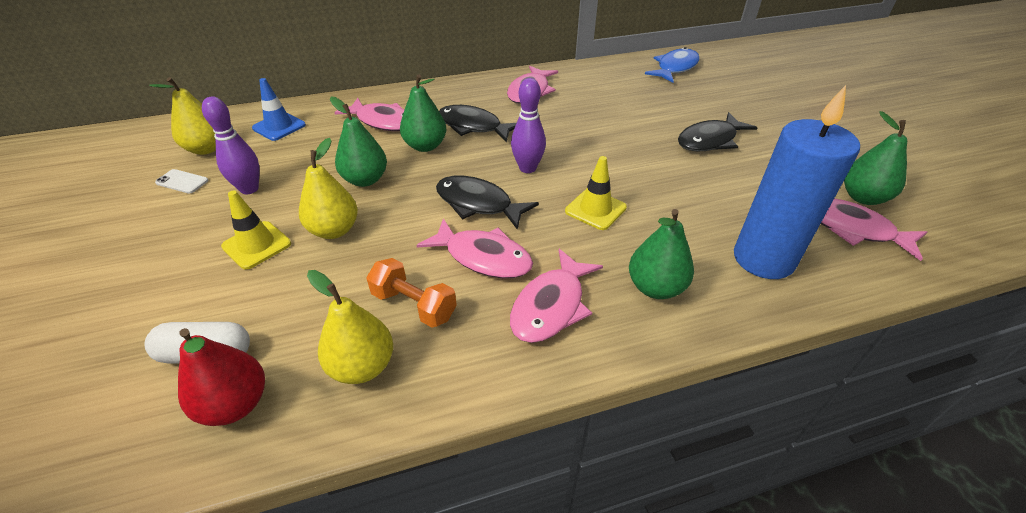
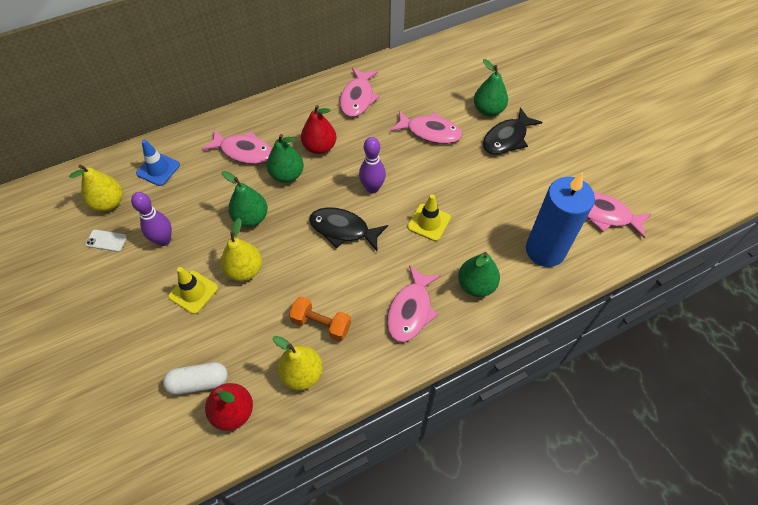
camera: 10 degrees left, 15 degrees up
(473, 126) = (319, 147): black fish -> red pear
(483, 257) = (358, 278): pink fish -> pink fish (430, 132)
(675, 68) = (475, 51): blue fish -> none
(863, 197) = (614, 183): green pear -> green pear (488, 110)

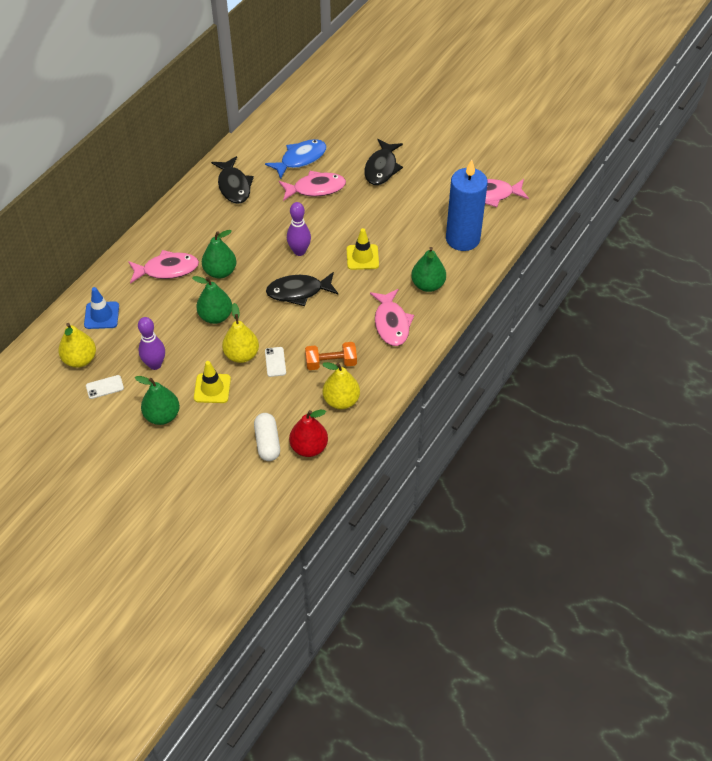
camera: 30 degrees left, 5 degrees down
(199, 382) = (267, 442): white capsule -> white capsule turned 60 degrees counterclockwise
(269, 294) = (275, 362): none -> white phone
(319, 147) = (231, 239): red pear -> none
(358, 98) = (234, 186): pink fish -> black fish
(435, 97) = (300, 159): none -> blue fish
(488, 110) = (352, 151): green pear -> green pear (162, 416)

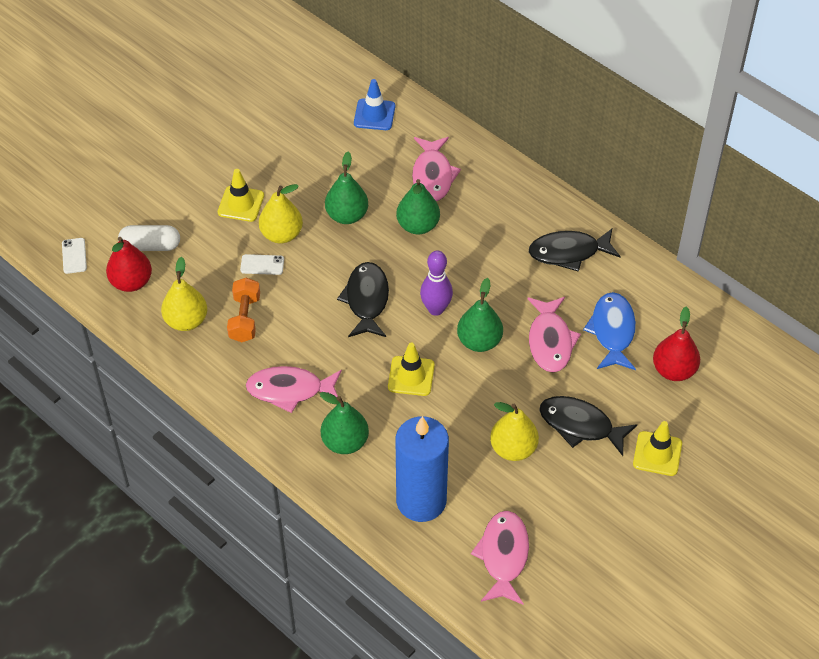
camera: 100 degrees right, 0 degrees up
(80, 359) = (315, 95): yellow pear -> yellow pear (513, 449)
(105, 387) = (270, 114): white phone -> white phone (74, 256)
(155, 364) = (289, 157): purple bowling pin -> none
(162, 416) = (216, 159): green pear -> green pear (479, 341)
(300, 159) = (612, 331): blue fish -> blue fish turned 150 degrees counterclockwise
(327, 128) = (674, 370): none -> red pear
(394, 132) = (657, 454): none -> yellow traffic cone

